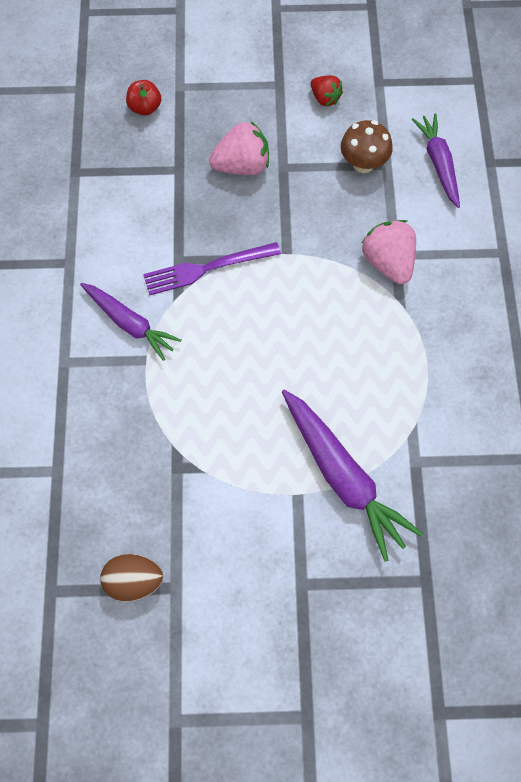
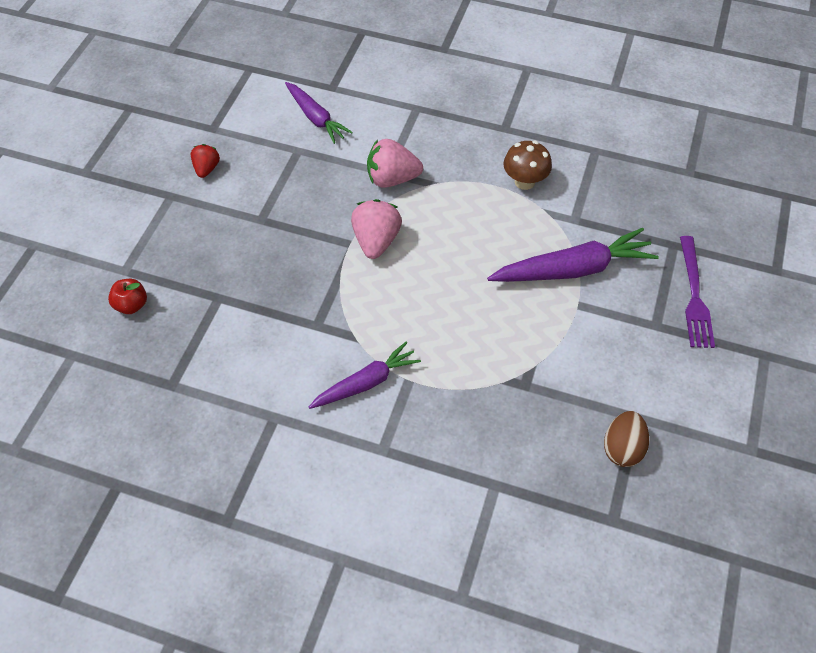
camera: 70 degrees left, 10 degrees down
(205, 269) = (337, 307): purple fork -> purple fork (694, 297)
(242, 166) = (242, 248): pink strawberry -> pink strawberry (376, 241)
(325, 98) = (206, 169): red strawberry -> red strawberry turned 60 degrees counterclockwise
(363, 163) = (288, 164): brown mushroom -> brown mushroom (524, 182)
(438, 164) = (316, 118): purple carrot -> purple carrot turned 135 degrees counterclockwise

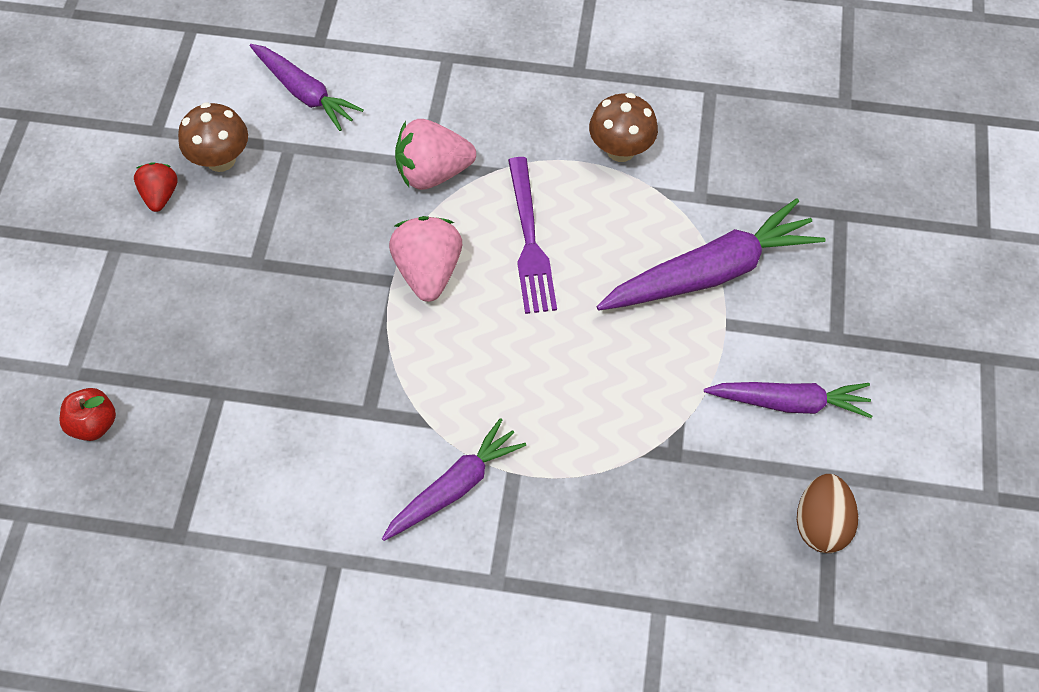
camera: 10 degrees left, 5 degrees up
(251, 152) = (221, 159): none -> brown mushroom
(614, 363) = (789, 402): none -> purple carrot
(694, 297) = (881, 288): purple fork -> purple fork (530, 242)

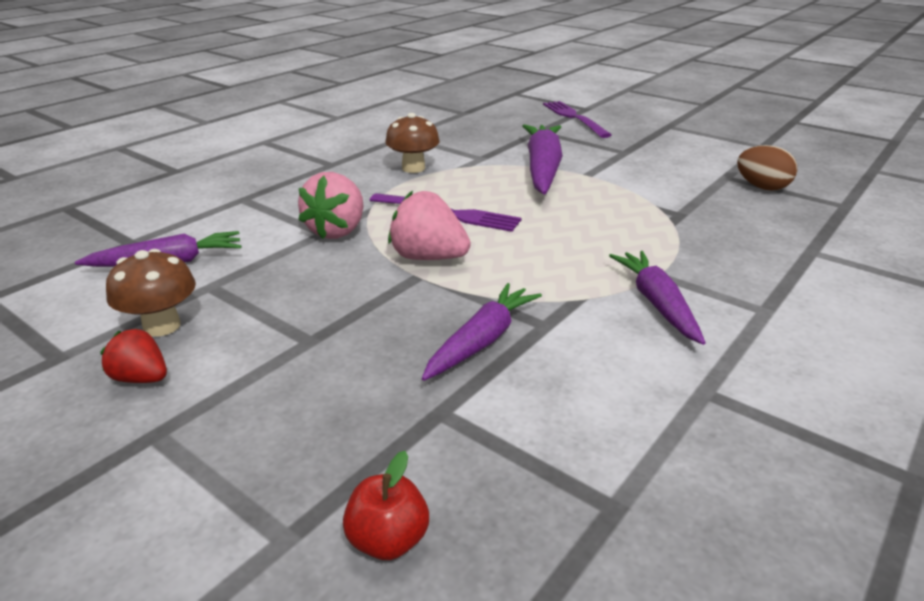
camera: 60 degrees left, 30 degrees down
(789, 402) = (663, 173): purple carrot -> purple carrot (482, 341)
(928, 232) = (573, 117): none -> purple fork

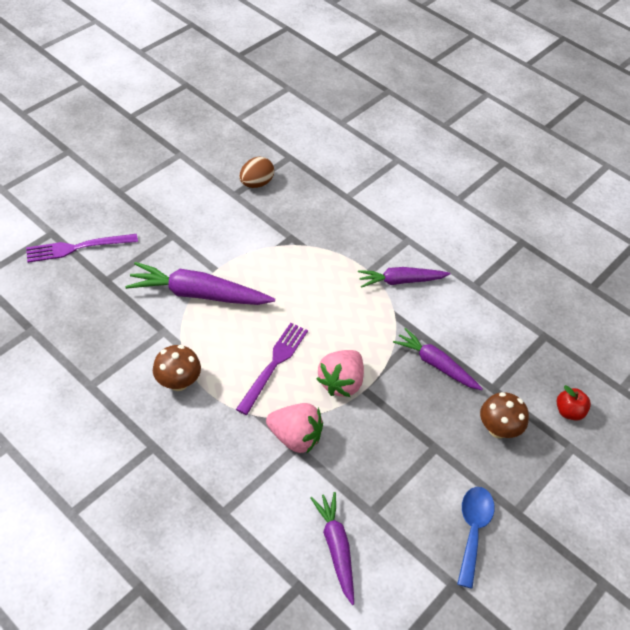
camera: 90 degrees left, 20 degrees up
(141, 378) = (473, 530): red strawberry -> blue spoon
(162, 326) = (420, 531): brown mushroom -> brown mushroom (498, 429)

